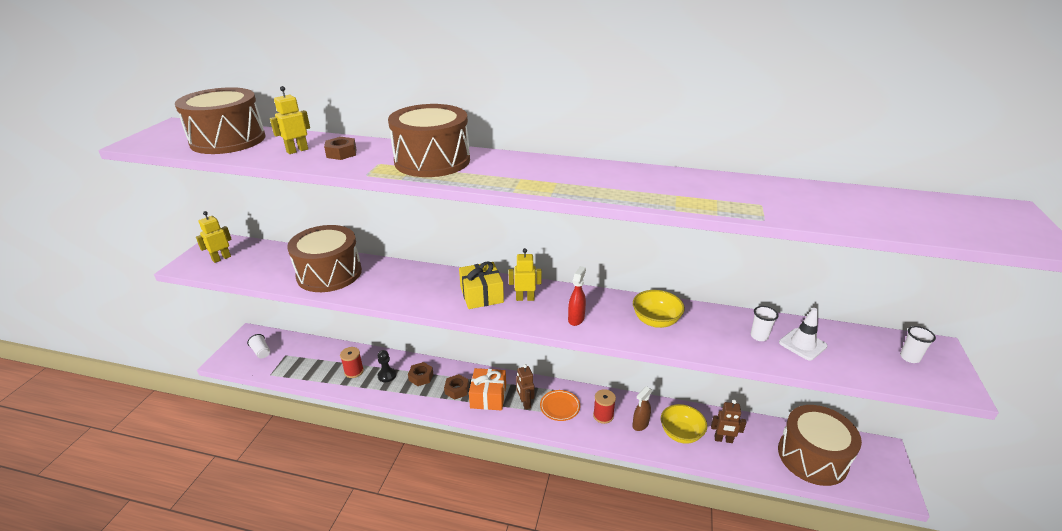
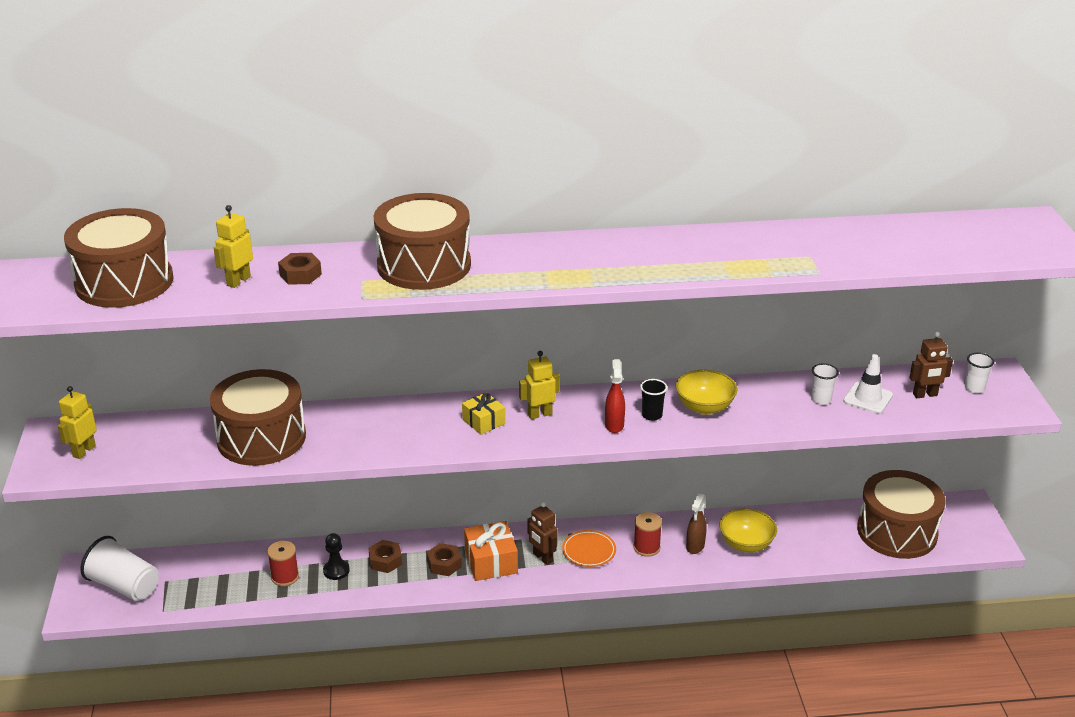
camera: 20 degrees left, 0 degrees up
(261, 352) = (124, 586): white cup -> white cup, size x1.89
(481, 295) = (483, 421): yellow gift -> yellow gift, size x0.65
(610, 318) = (652, 415): none -> black cup
(723, 440) = (796, 538): brown robot -> brown robot (925, 395)

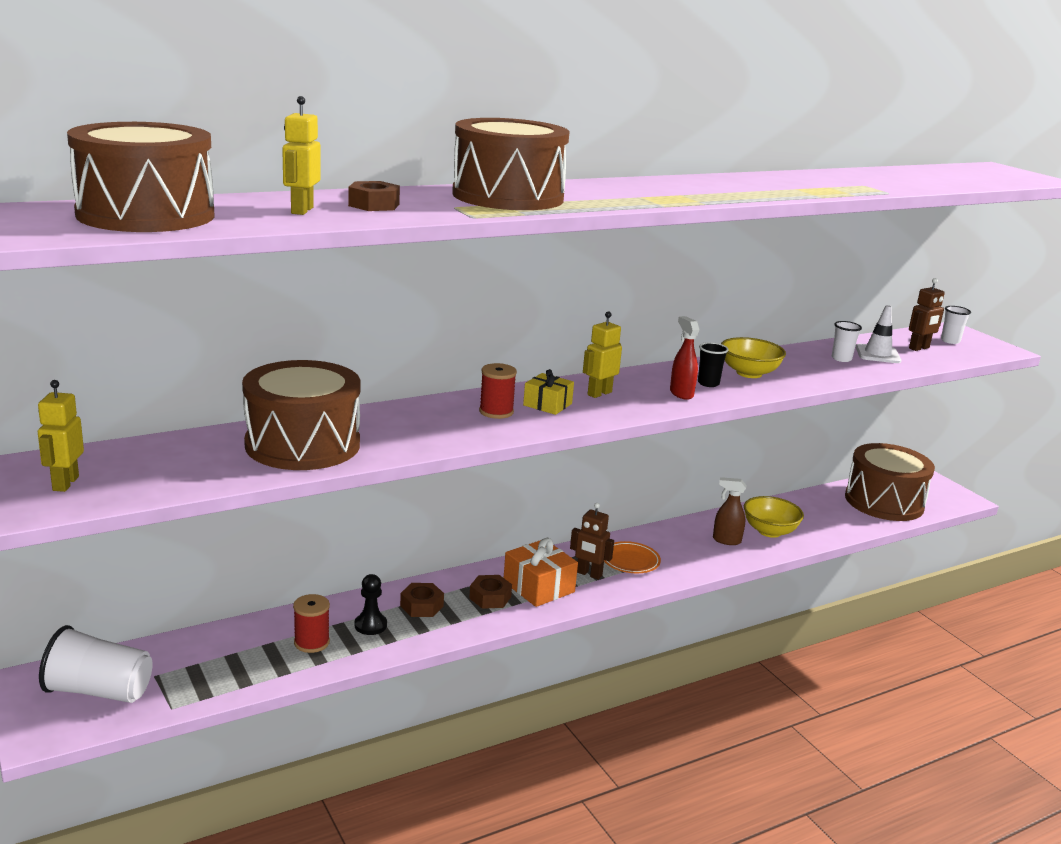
camera: 25 degrees left, 10 degrees down
(646, 547) = (682, 549): red spool -> red spool (496, 412)
(695, 546) = (726, 540): brown spray bottle -> brown spray bottle turned 105 degrees clockwise

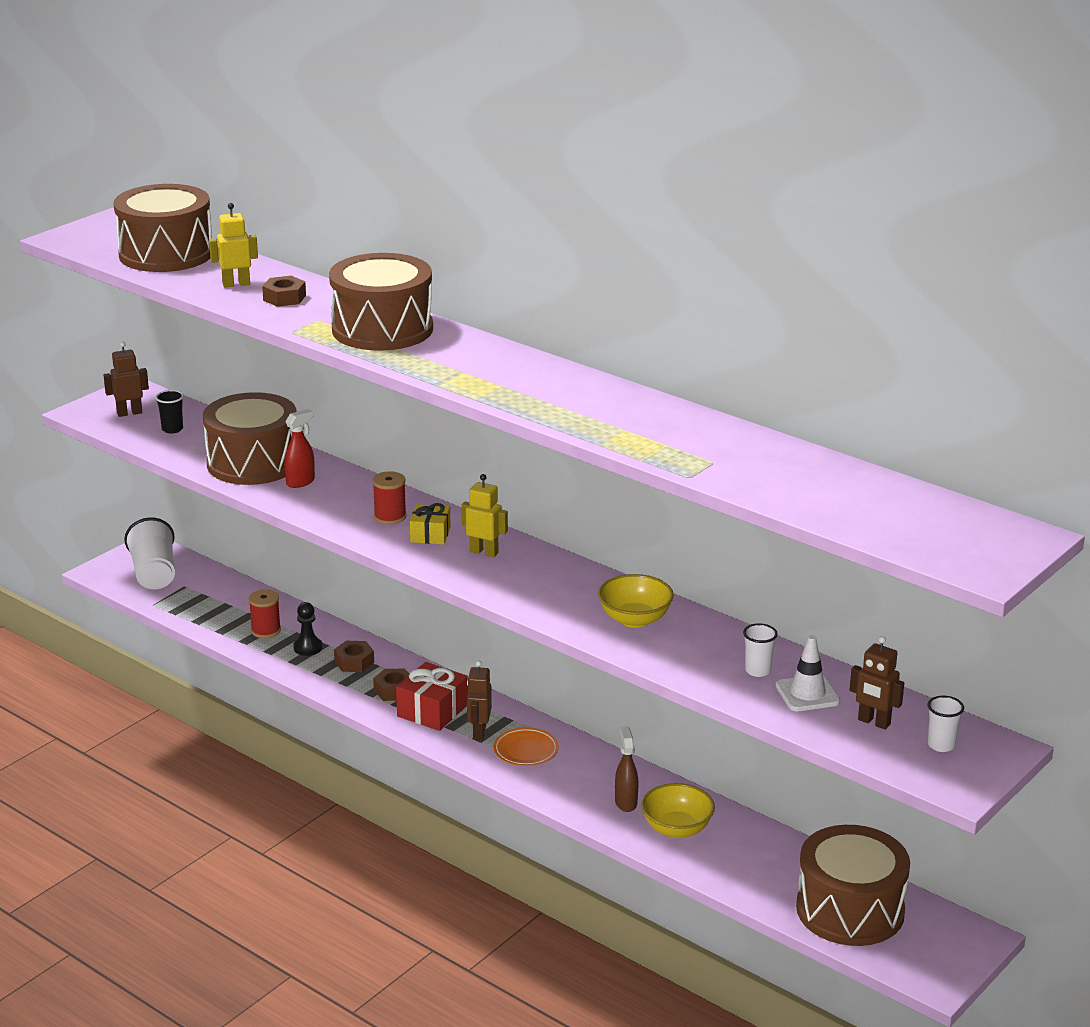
camera: 70 degrees right, 5 degrees up
(65, 483) = (129, 413): yellow robot -> brown robot
(538, 587) = (432, 710): orange gift -> red gift
(681, 393) = (529, 591): red spray bottle -> red spray bottle (300, 482)
(708, 383) = (575, 601): black cup -> black cup (172, 429)

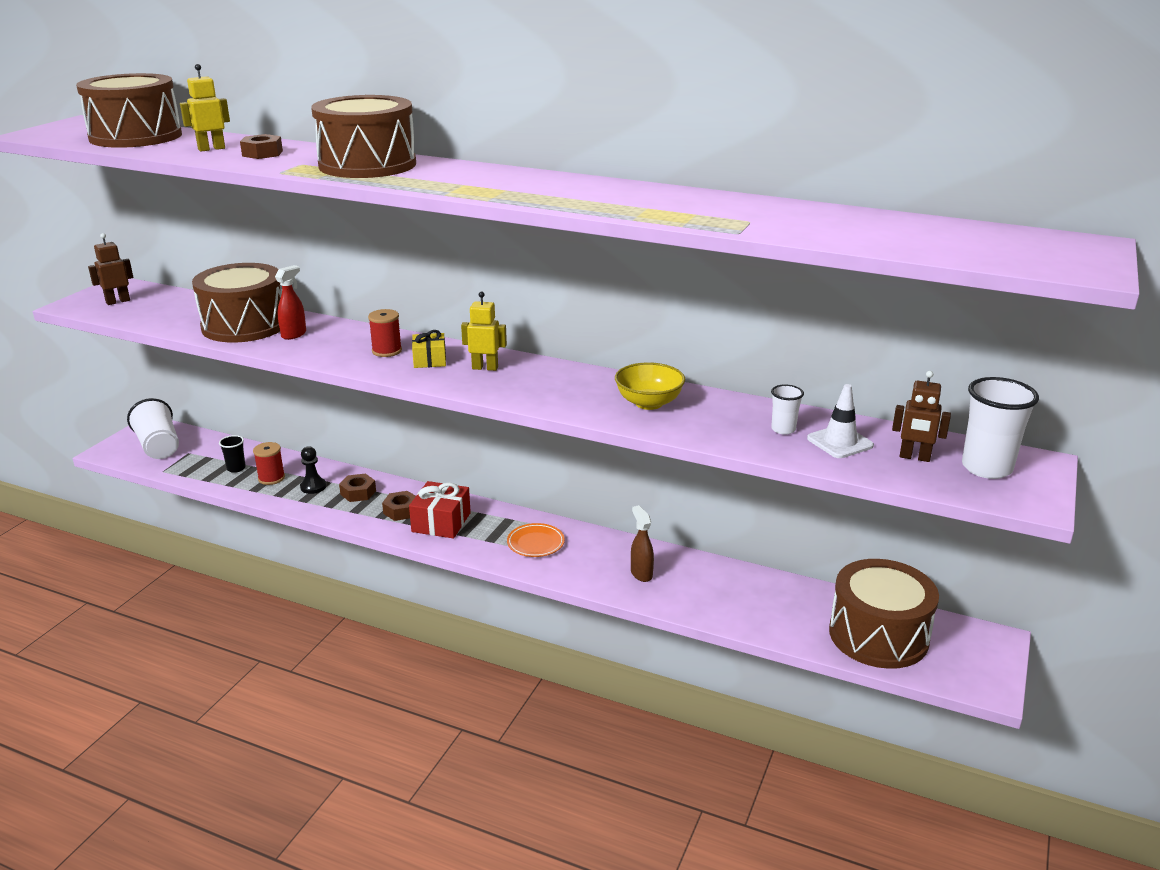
camera: 15 degrees left, 0 degrees up
(172, 429) = (161, 309): black cup -> black cup (236, 468)
(479, 732) = (488, 534): brown robot -> none
(677, 829) = (695, 589): yellow bowl -> none
(941, 745) = (986, 468): white cup -> white cup, size x1.89

